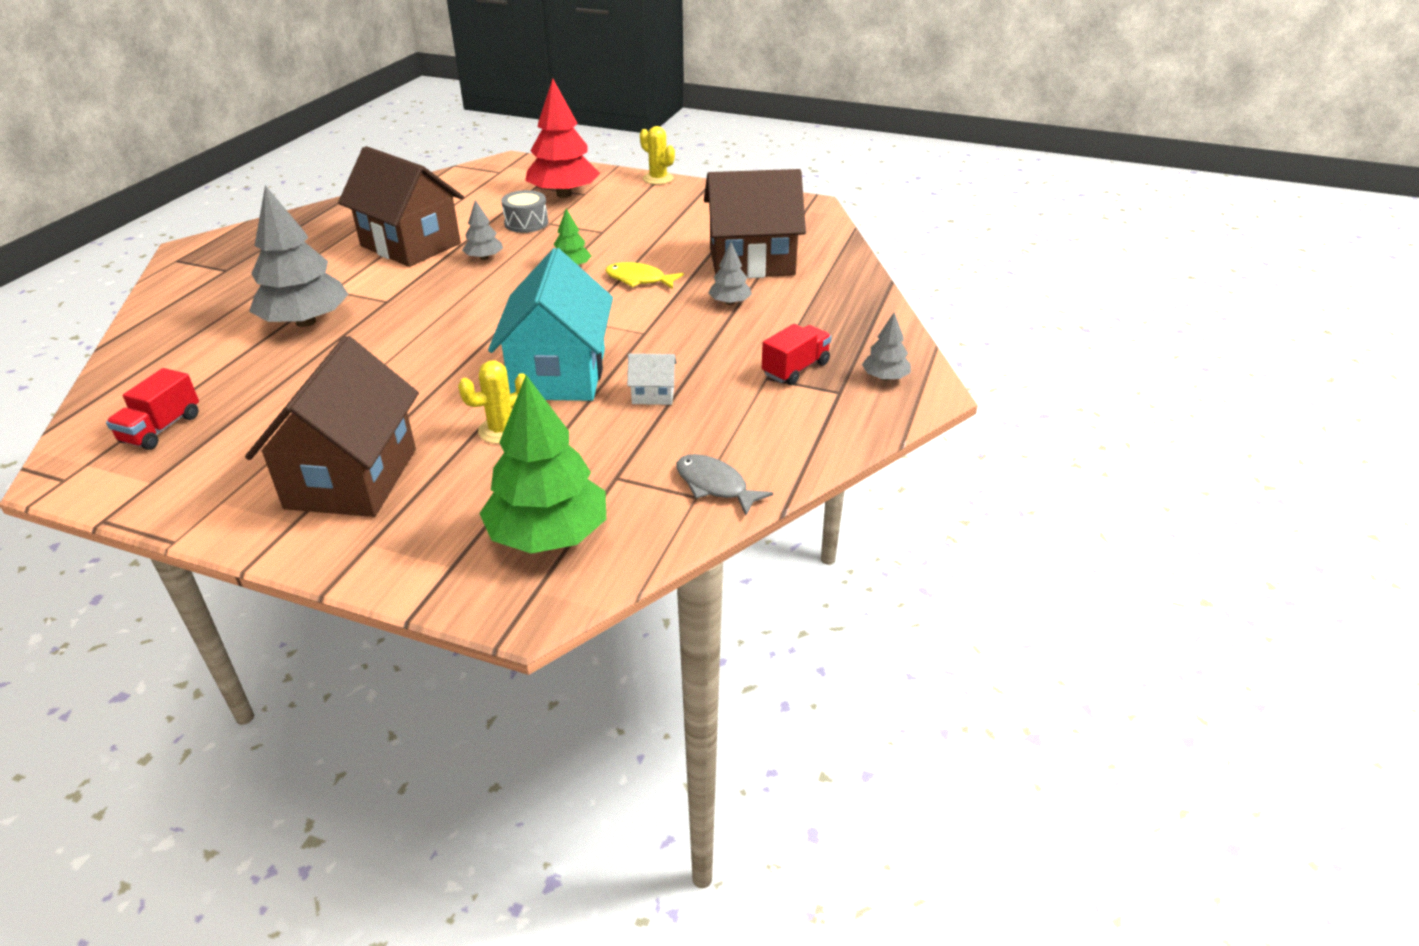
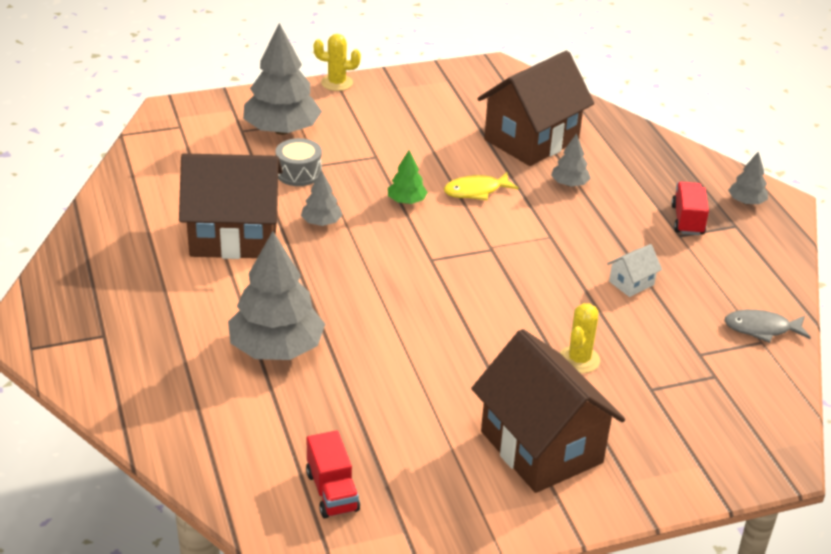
camera: 40 degrees left, 0 degrees up
(548, 535) = (722, 413): green tree -> none
(559, 374) = (546, 298): turquoise house -> none
(564, 194) = (282, 130): red tree -> grey tree

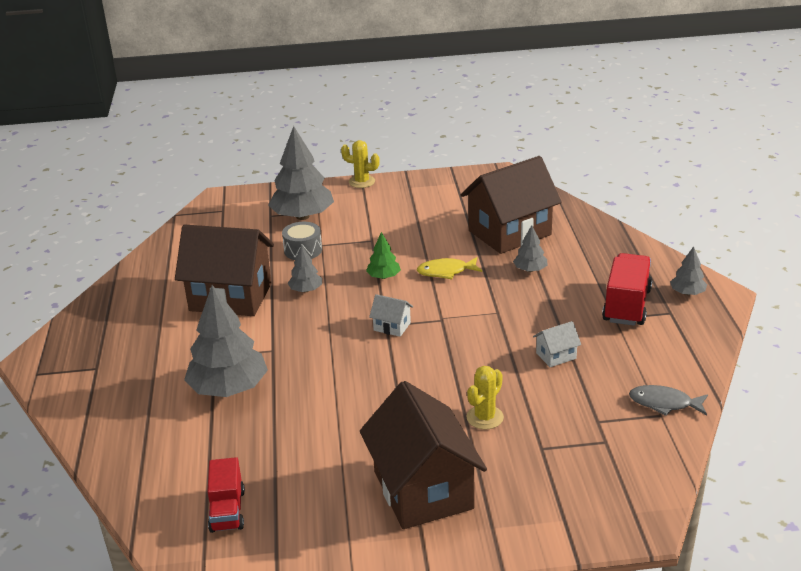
camera: 15 degrees right, 5 degrees down
(438, 261) = (392, 326): none -> white house
(687, 220) = (626, 305): red truck -> red truck, size x1.52

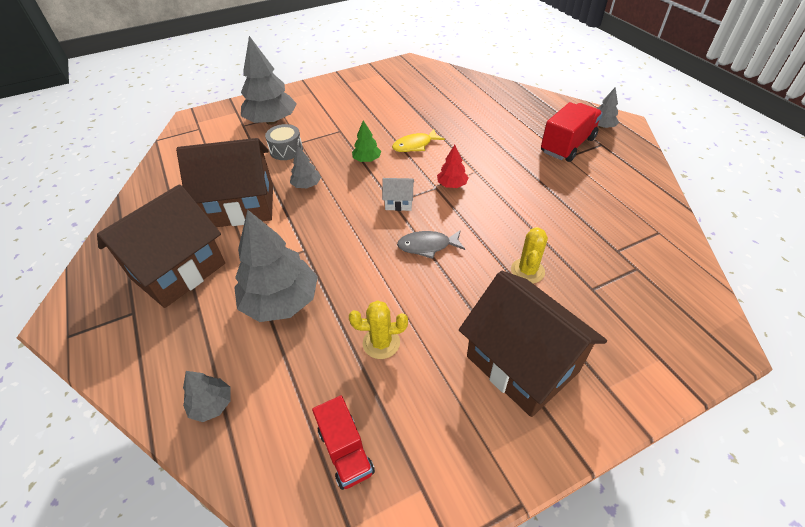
camera: 20 degrees left, 15 degrees up
(362, 182) = (306, 85): yellow cactus -> yellow cactus (381, 343)
(461, 320) = (452, 185): none -> red tree
(510, 233) = (444, 105): brown house -> brown house (178, 271)
(530, 270) = (478, 131): grey tree -> grey tree (212, 404)
(556, 356) = (545, 199): white house -> none
(626, 305) = (567, 145): red truck -> red truck turned 45 degrees clockwise
(664, 403) = (654, 221): grey fish -> grey fish (427, 246)

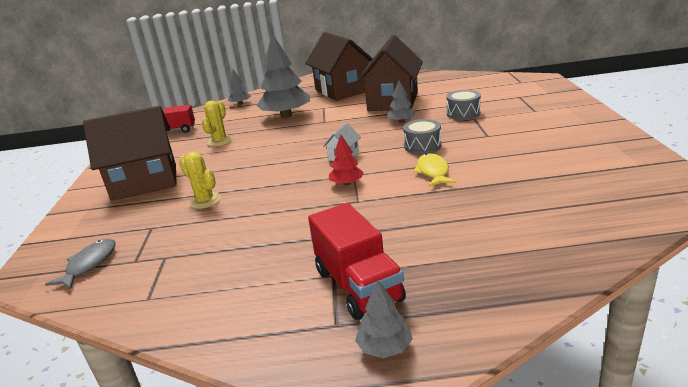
camera: 115 degrees right, 20 degrees down
(271, 121) = (522, 106): grey tree -> none
(367, 160) = (422, 146): green tree -> grey drum
(427, 246) = (280, 163): grey fish -> grey fish (89, 264)

